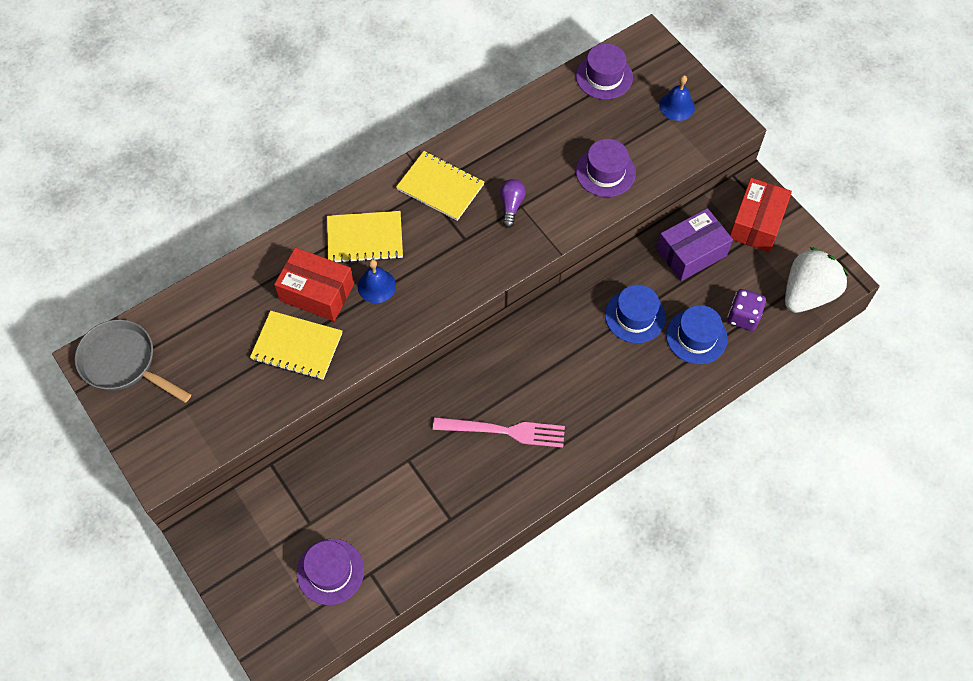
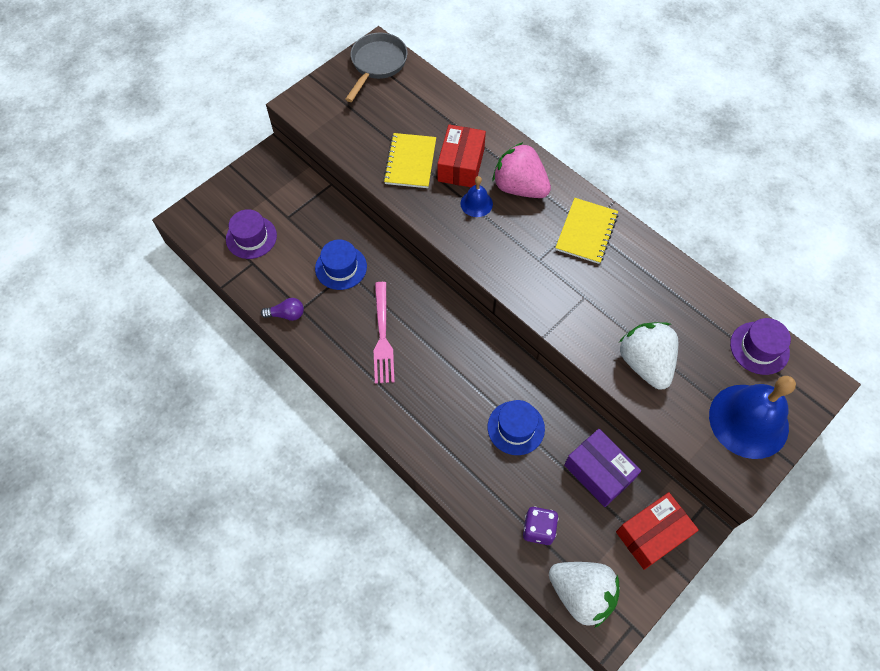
camera: 80 degrees right, 0 degrees up
(365, 238) = (519, 187): yellow notebook -> pink strawberry
(511, 206) = (583, 289): purple light bulb -> purple light bulb (286, 314)
(605, 172) = (645, 363): purple hat -> white strawberry
(677, 106) = (748, 421): blue bell -> blue bell, size x2.11
(696, 336) = (506, 486): blue hat -> blue hat (341, 267)
(756, 223) = (652, 534): red box -> red box turned 45 degrees counterclockwise

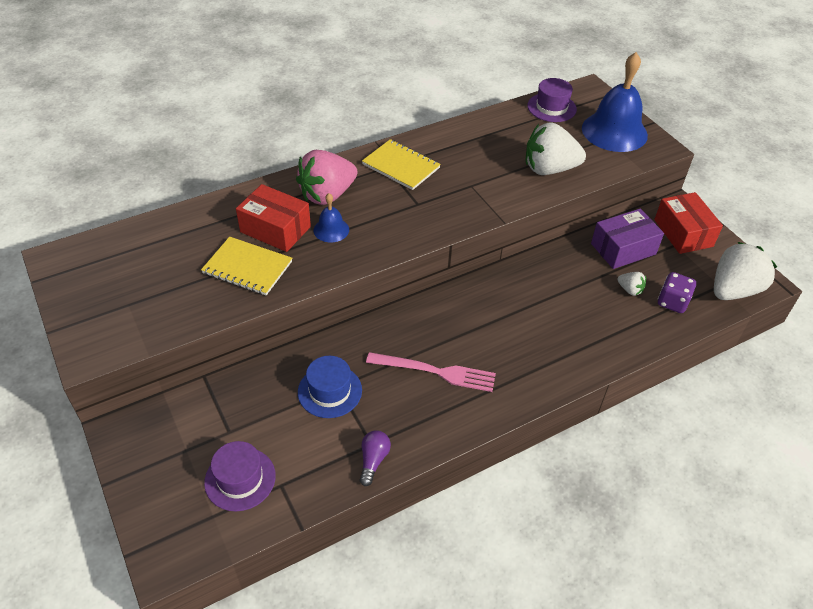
camera: 75 degrees left, 15 degrees down
(377, 64) = (83, 264): grey pan -> none
(516, 427) = (569, 291): blue hat -> none
(540, 485) = (630, 290): none -> white strawberry

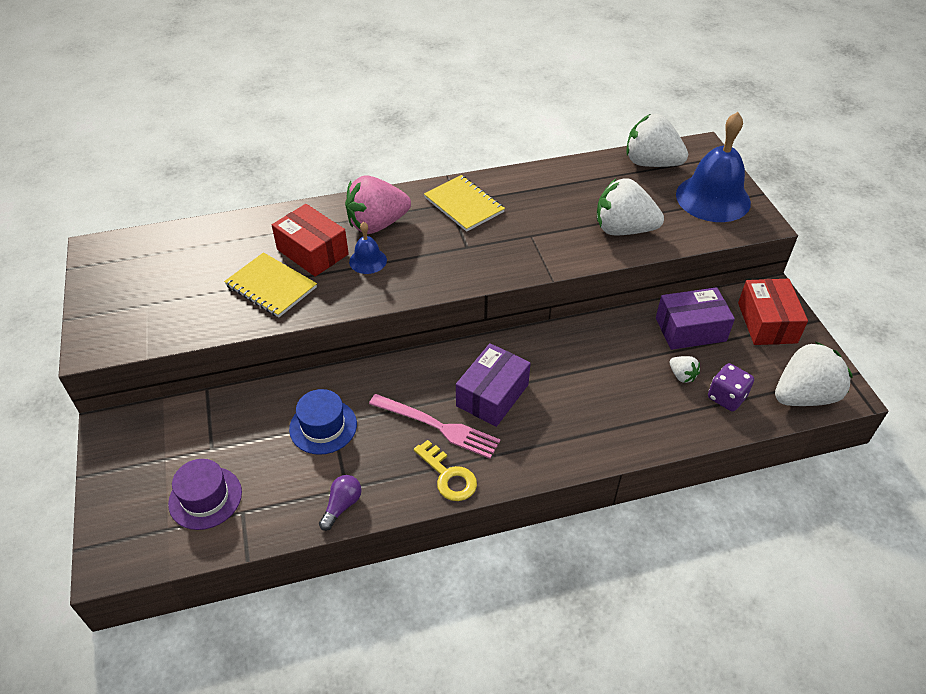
camera: 15 degrees right, 0 degrees up
(460, 414) = (448, 476): none -> yellow key
(474, 335) = (492, 395): none -> purple box
(551, 107) = (651, 163): purple hat -> white strawberry

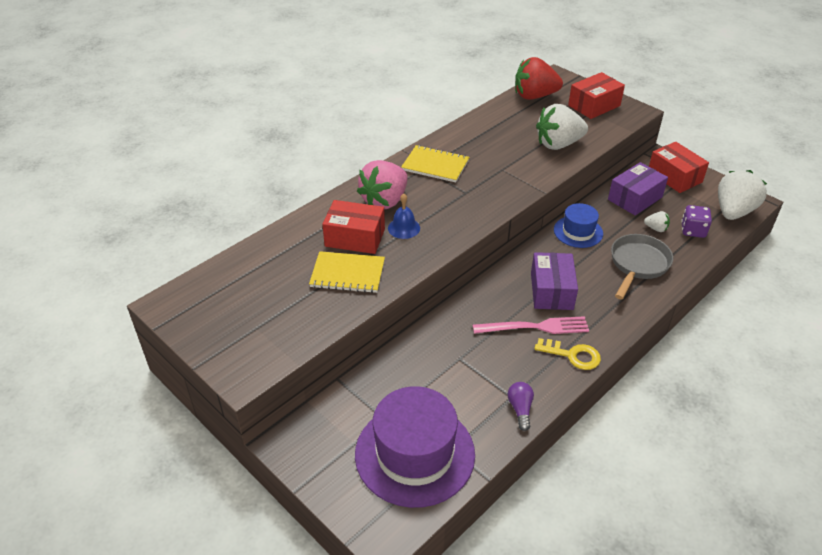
camera: 30 degrees left, 5 degrees down
(205, 498) = (415, 454): purple hat -> purple hat, size x1.86
(323, 426) = (454, 364): blue hat -> blue hat (578, 232)
(618, 408) = (638, 265): none -> grey pan
(651, 163) = (534, 96): white strawberry -> red strawberry
(713, 198) = (594, 105): blue bell -> red box

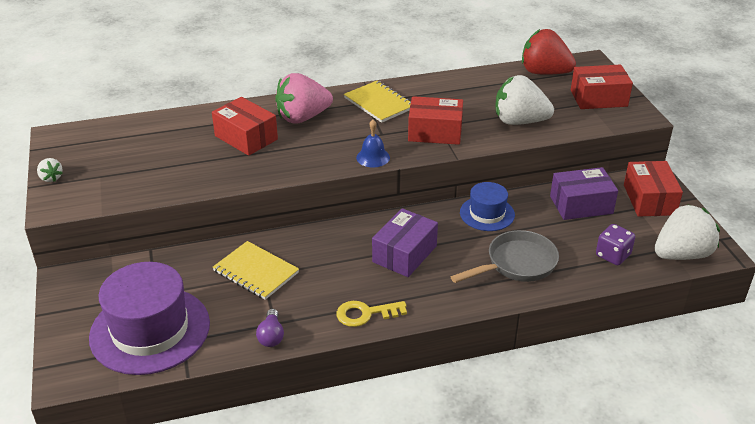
camera: 30 degrees right, 5 degrees down
(347, 274) = (210, 163): yellow notebook -> yellow notebook (256, 272)
(404, 228) = (295, 144): blue bell -> blue bell (373, 157)
(505, 176) = (435, 132): none -> red box
(520, 409) = (271, 336): purple light bulb -> purple light bulb turned 150 degrees clockwise
(535, 327) = (356, 277): pink fork -> none
(572, 355) = (365, 314): yellow key -> yellow key turned 120 degrees clockwise
(656, 228) = (573, 239): white strawberry -> white strawberry (51, 178)

